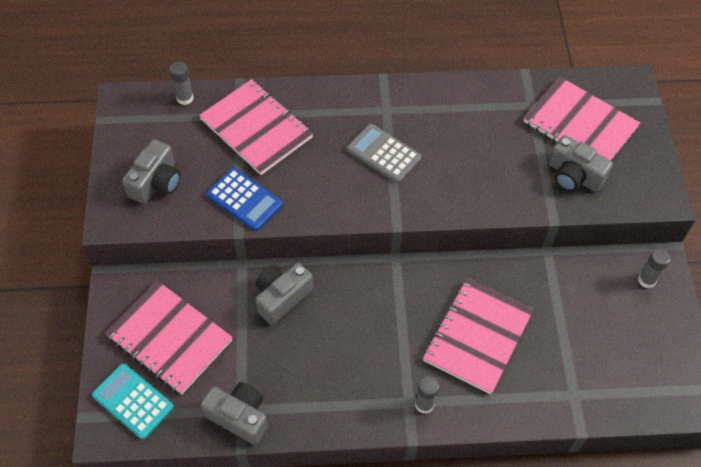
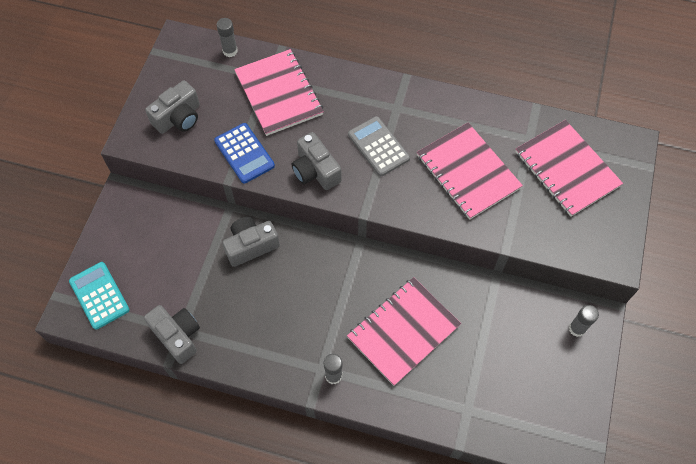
camera: 20 degrees right, 5 degrees up
(170, 338) = (148, 252): pink notebook -> pink notebook (468, 172)
(574, 176) = (541, 215): grey camera -> grey camera (315, 171)

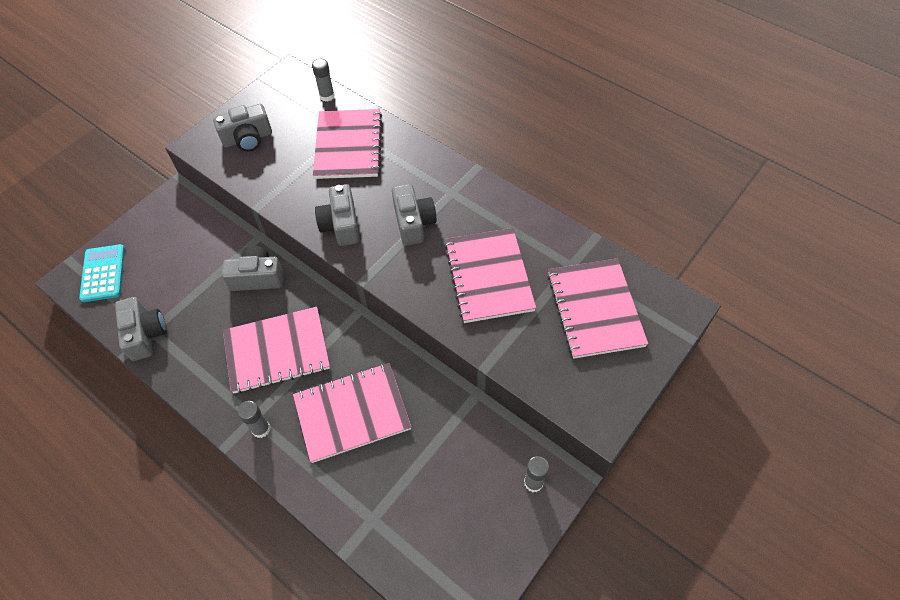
camera: 25 degrees right, 5 degrees down
(244, 153) = (286, 188): blue calculator -> none
(308, 304) = (277, 351): none -> pink notebook
(378, 146) = (413, 223): grey calculator -> grey camera

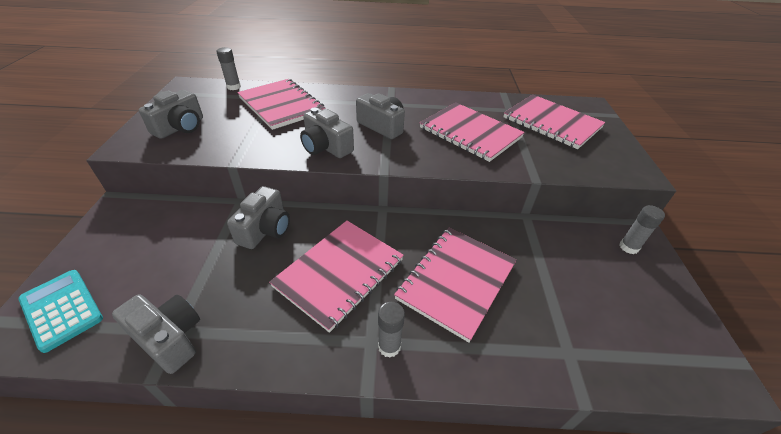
camera: 40 degrees left, 15 degrees down
(257, 277) = (265, 229): grey camera -> grey camera turned 150 degrees clockwise

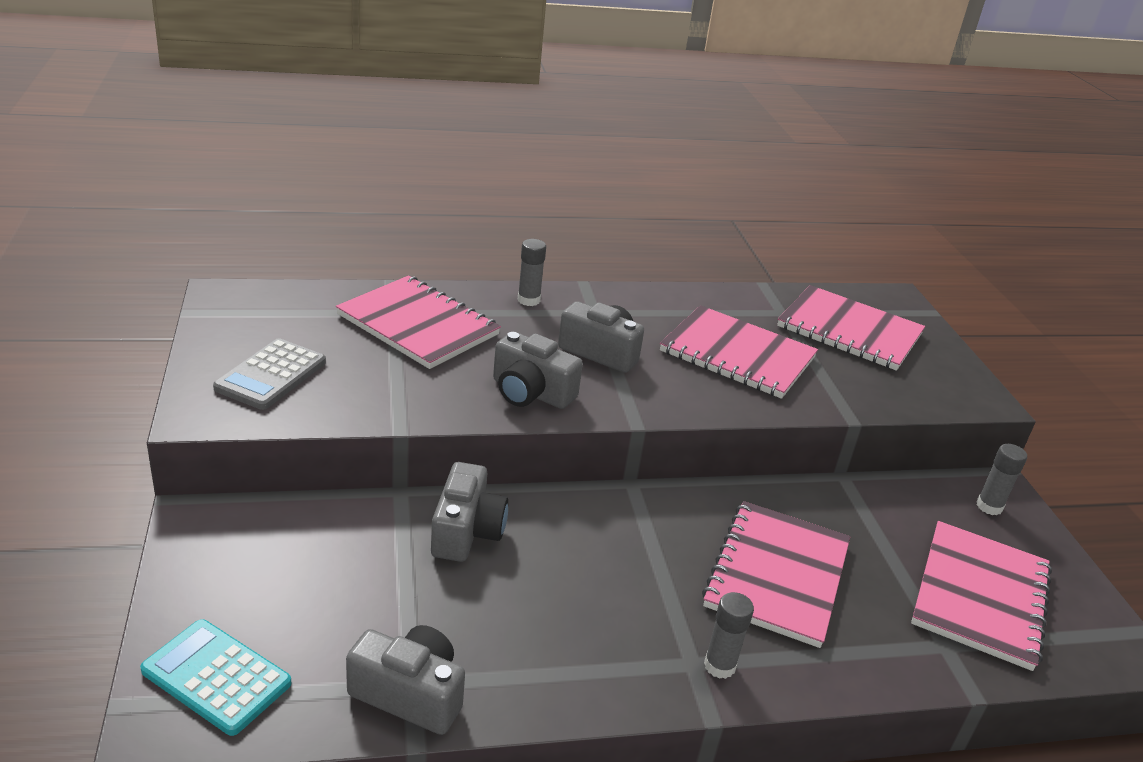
camera: 15 degrees left, 10 degrees down
(180, 127) = (271, 375): grey camera -> grey calculator
(233, 87) = (313, 295): grey glue stick -> grey glue stick (528, 300)
(339, 273) = (610, 581): pink notebook -> pink notebook (980, 596)

